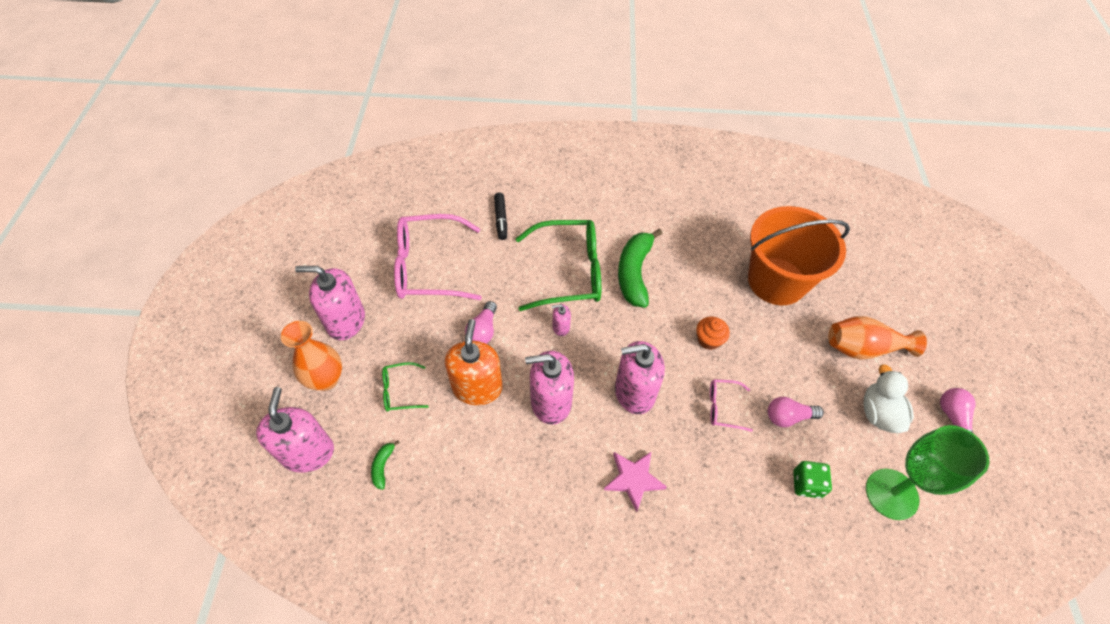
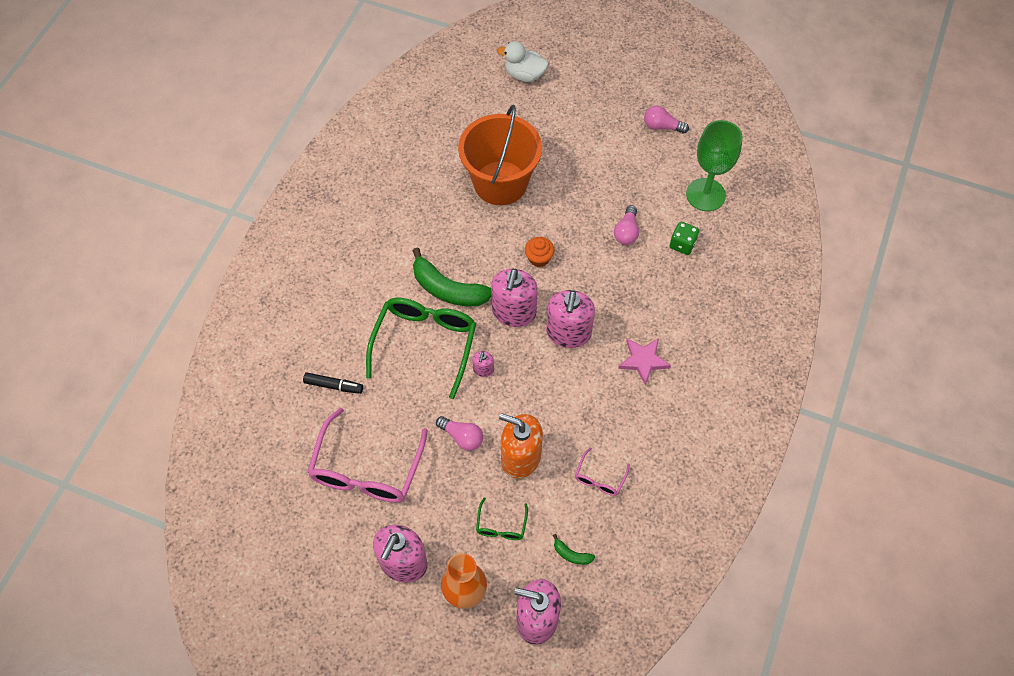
camera: 70 degrees left, 5 degrees up
(551, 402) = (555, 401): pink soap dispenser -> pink soap dispenser (514, 312)
(723, 407) = (603, 273): pink glasses -> pink glasses (599, 478)
(863, 348) = (586, 153): orange vase -> none
(878, 413) = (643, 171): white duck -> white duck (524, 75)

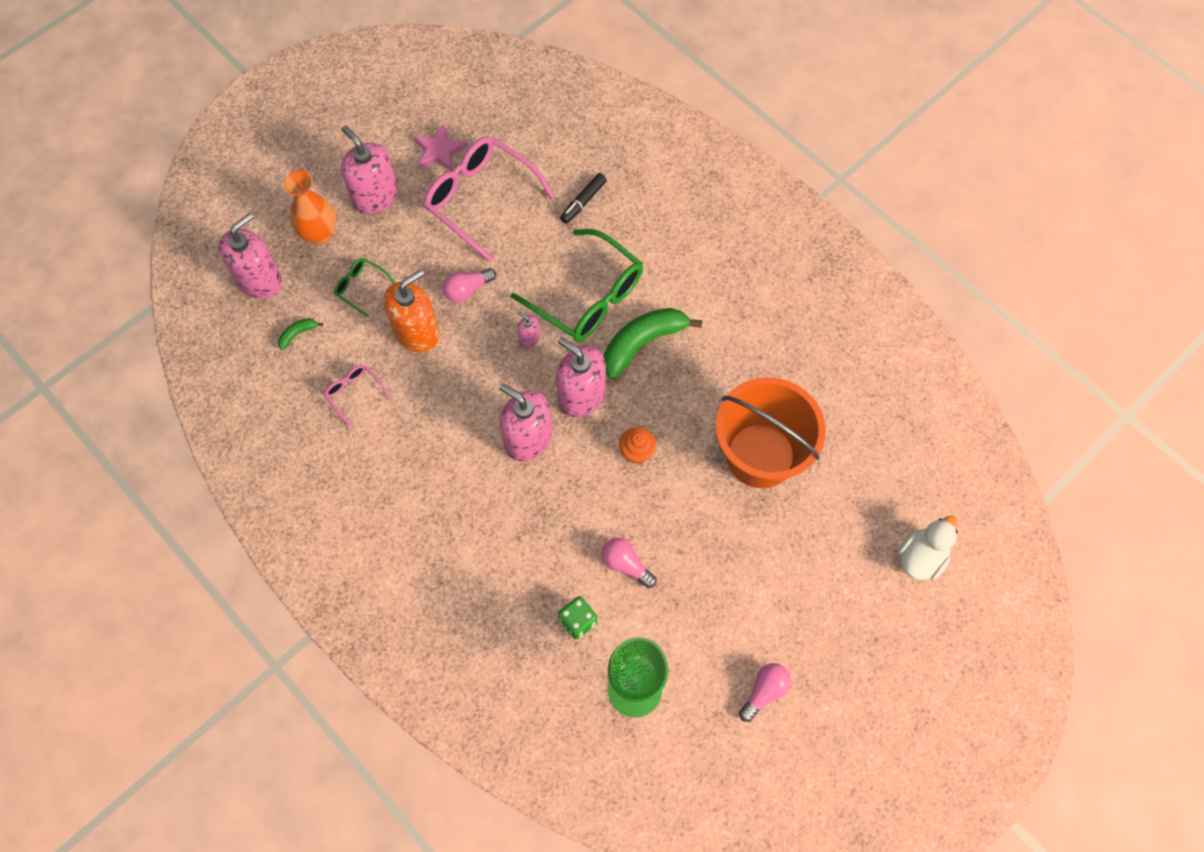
camera: 115 degrees right, 5 degrees up
(643, 361) = (455, 499): pink star -> pink star (439, 151)

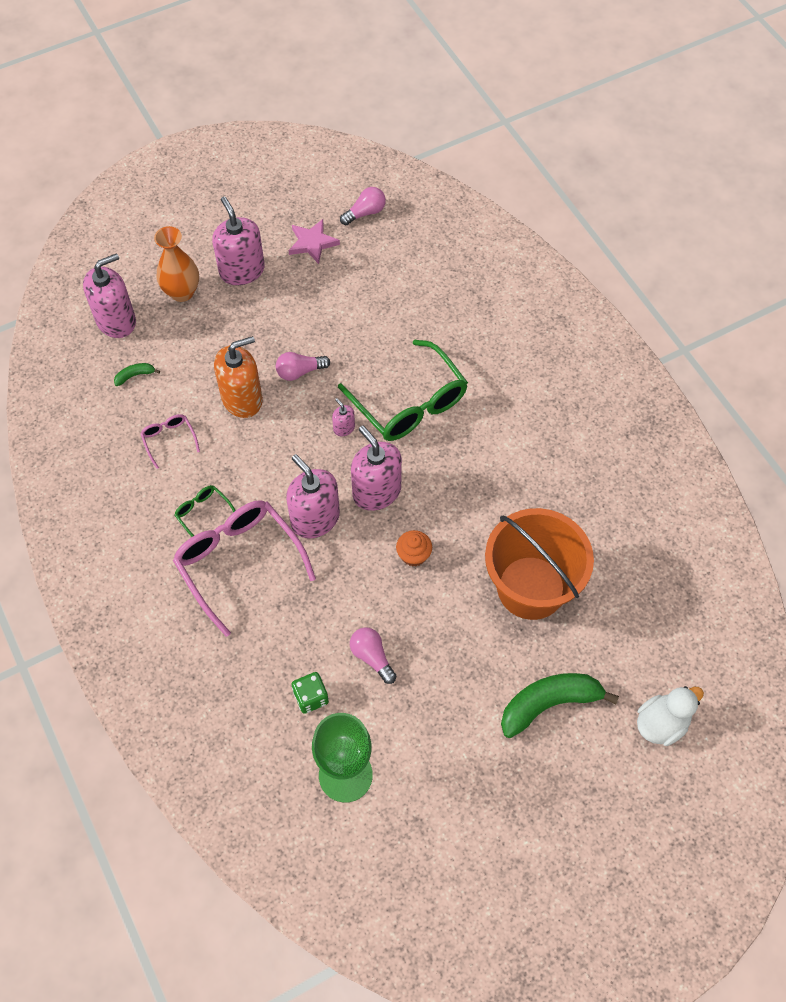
camera: 15 degrees right, 5 degrees down
(360, 287) = (204, 347): green glasses -> green glasses (203, 514)
(480, 199) = (336, 294): pink glasses -> pink glasses (238, 562)
(583, 201) = (431, 317): black marker -> none
(642, 343) = (448, 457): green banana -> green banana (549, 704)
(764, 692) = (469, 811): pink light bulb -> pink light bulb (365, 213)

